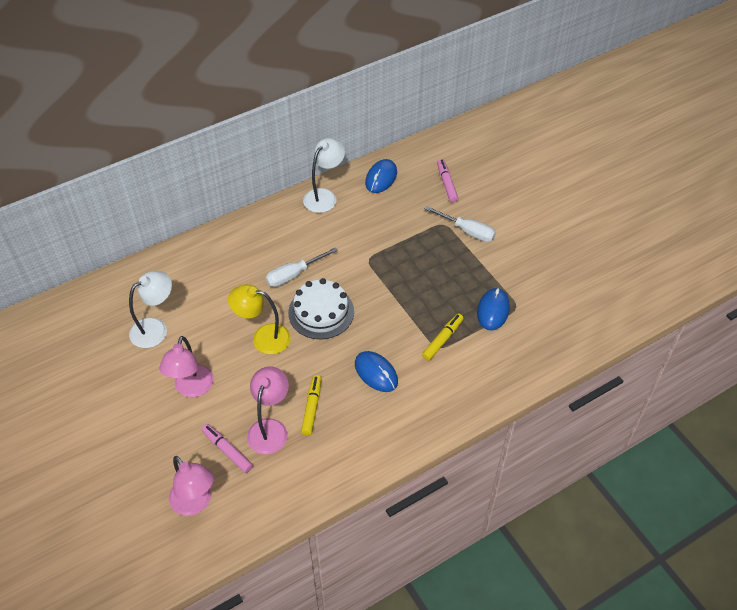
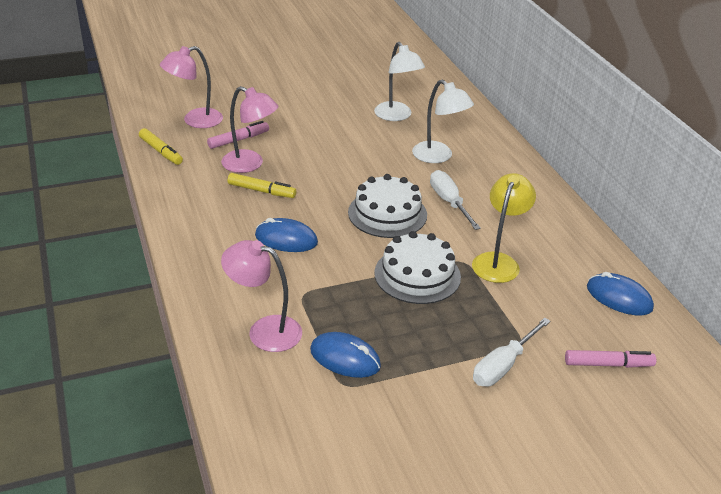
camera: 100 degrees right, 15 degrees down
(192, 388) = (317, 128): pink lamp -> pink lamp (264, 330)
(263, 337) = (364, 172): yellow lamp -> yellow lamp (498, 261)
(324, 196) = (581, 242): white lamp -> white lamp (438, 157)
(376, 373) = (286, 239): blue mouse -> blue mouse turned 45 degrees clockwise
(393, 283) = (417, 275): none -> white cake
(442, 339) = (313, 300): yellow marker -> yellow marker (161, 151)

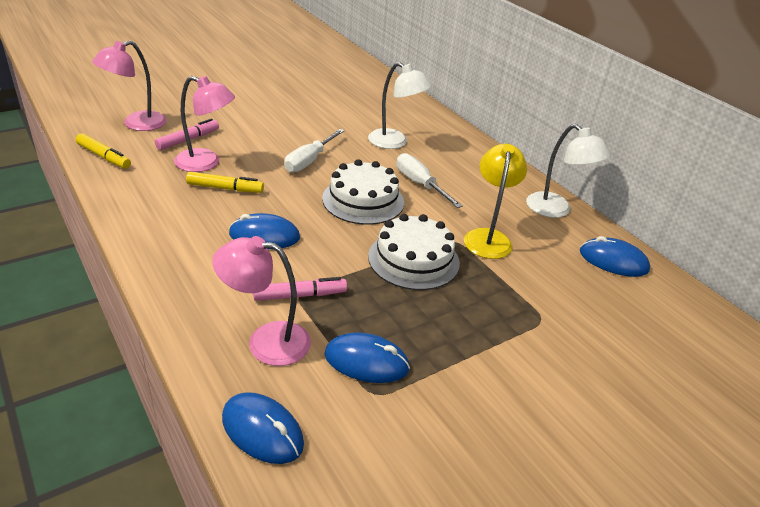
camera: 15 degrees left, 0 degrees up
(244, 399) = (262, 431): none -> blue mouse
(396, 116) = (343, 108): white lamp -> white lamp (556, 210)
(503, 365) = (534, 346): white screwdriver -> white screwdriver (309, 161)
(608, 364) = (633, 330): pink marker -> pink marker (300, 295)

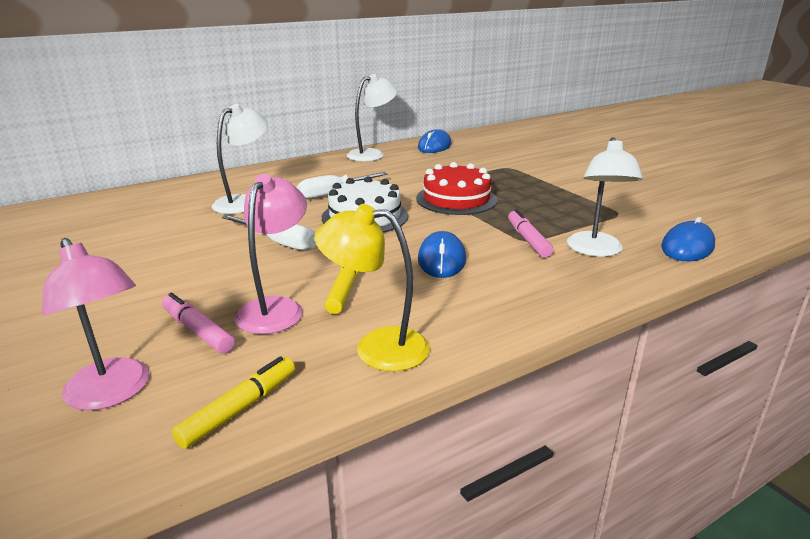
camera: 85 degrees left, 10 degrees down
(266, 341) = (595, 250): pink lamp -> white lamp
(366, 361) = (590, 215): blue mouse -> none
(413, 259) = (456, 199): white cake -> red cake
(488, 237) = (416, 175): yellow lamp -> yellow lamp (377, 347)

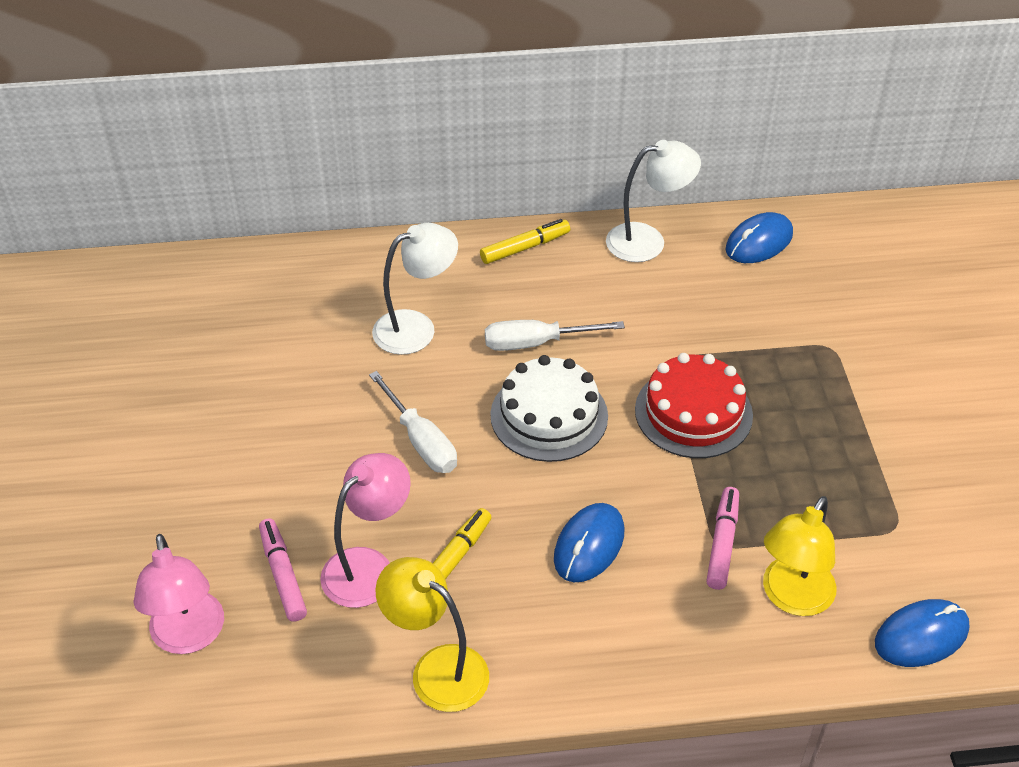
camera: 25 degrees right, 20 degrees up
(240, 409) = (283, 700): yellow marker -> yellow marker (525, 247)
(595, 250) = (792, 598): white lamp -> yellow lamp

